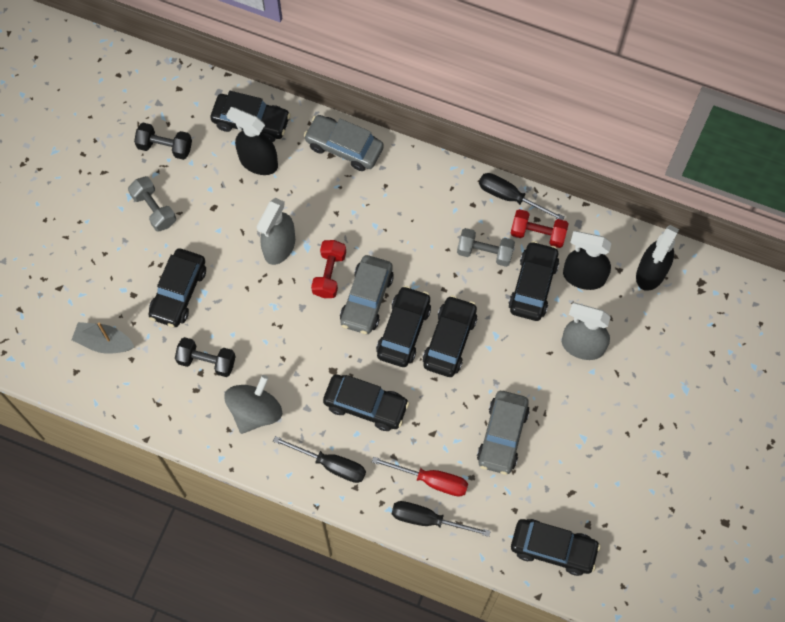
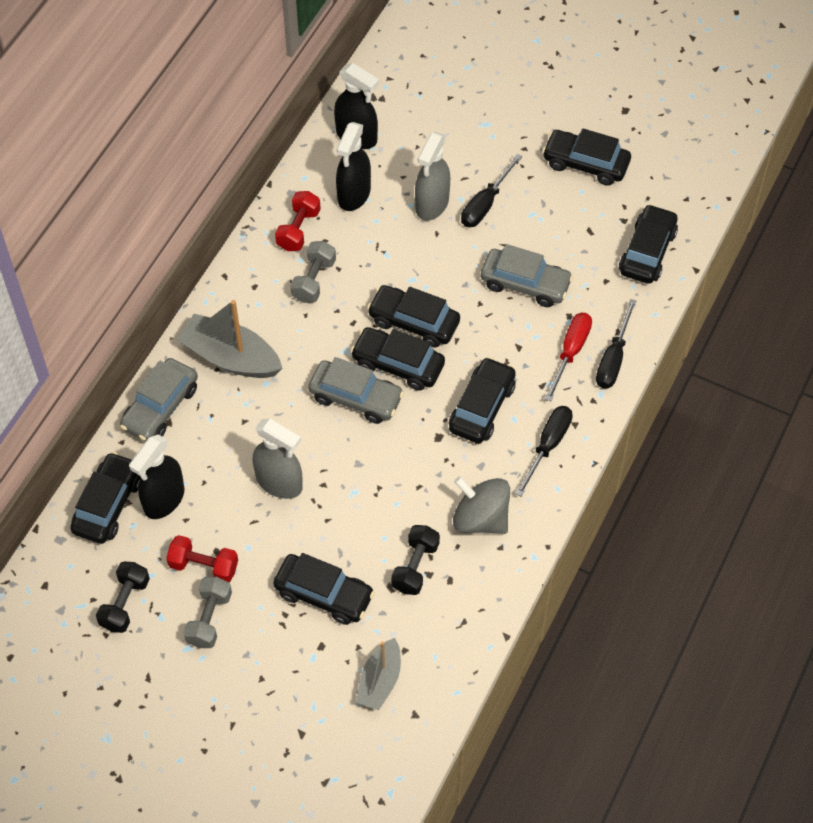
camera: 85 degrees left, 10 degrees down
(154, 209) = (209, 619): grey dumbbell -> grey dumbbell turned 45 degrees counterclockwise
(329, 274) = (320, 433): red dumbbell -> red dumbbell (204, 566)
(398, 195) = (231, 357): none -> grey boat
(510, 197) = (251, 250): black screwdriver -> black screwdriver (485, 204)
(533, 285) = (358, 240): black car -> black car (585, 164)

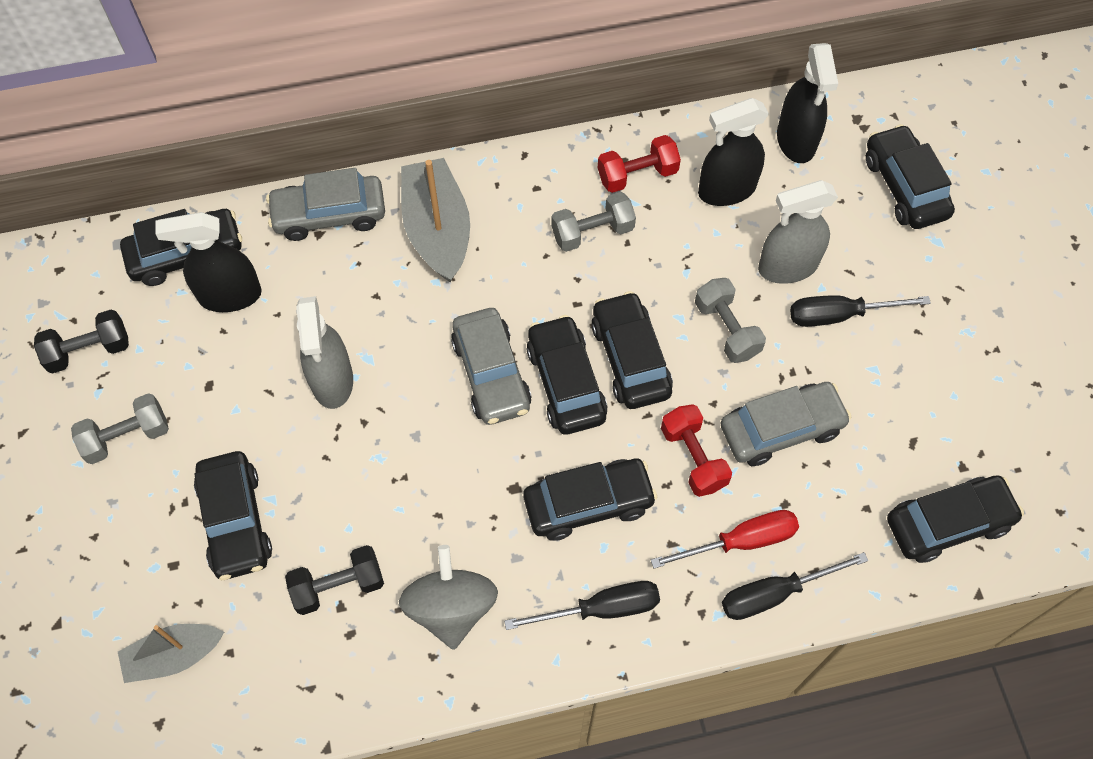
camera: 50 degrees right, 5 degrees up
(204, 566) = (183, 386): red dumbbell -> red dumbbell (693, 458)
(441, 262) = (727, 329): none -> grey dumbbell
(525, 284) = (781, 429): grey car -> grey car turned 90 degrees counterclockwise
(585, 164) = (992, 373): black car -> black car (904, 187)

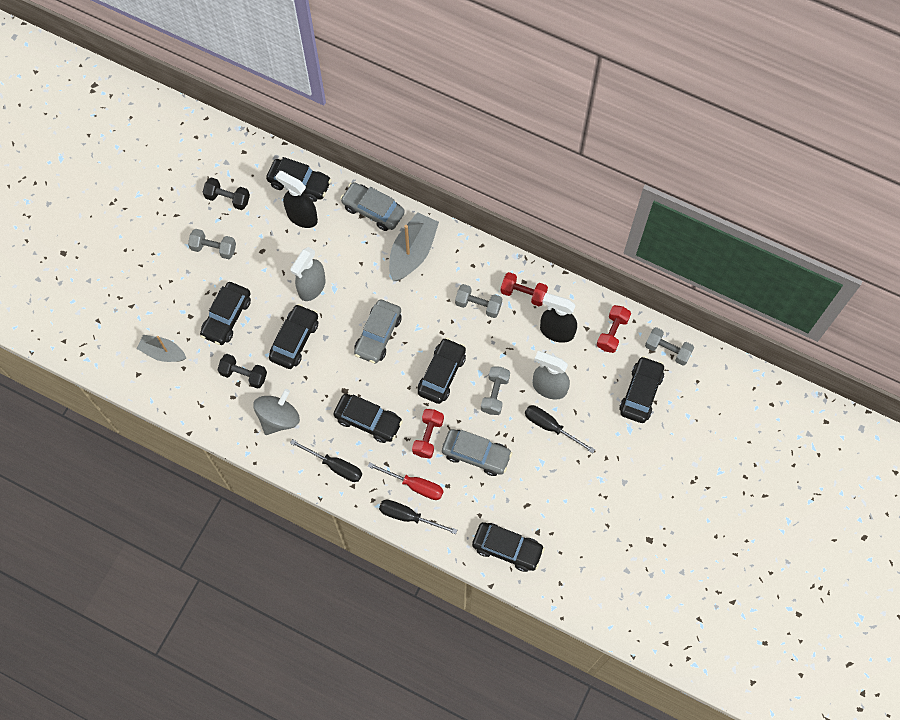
camera: 40 degrees right, 5 degrees up
(565, 382) = (405, 363): black car -> black car (294, 340)
(796, 141) = (612, 333): black spray bottle -> red dumbbell
(882, 112) = (667, 350): none -> grey dumbbell

